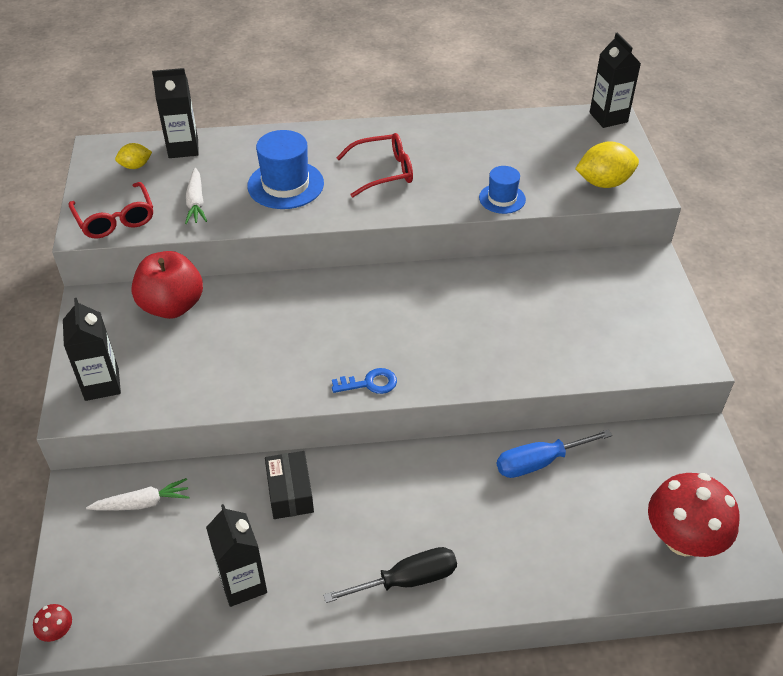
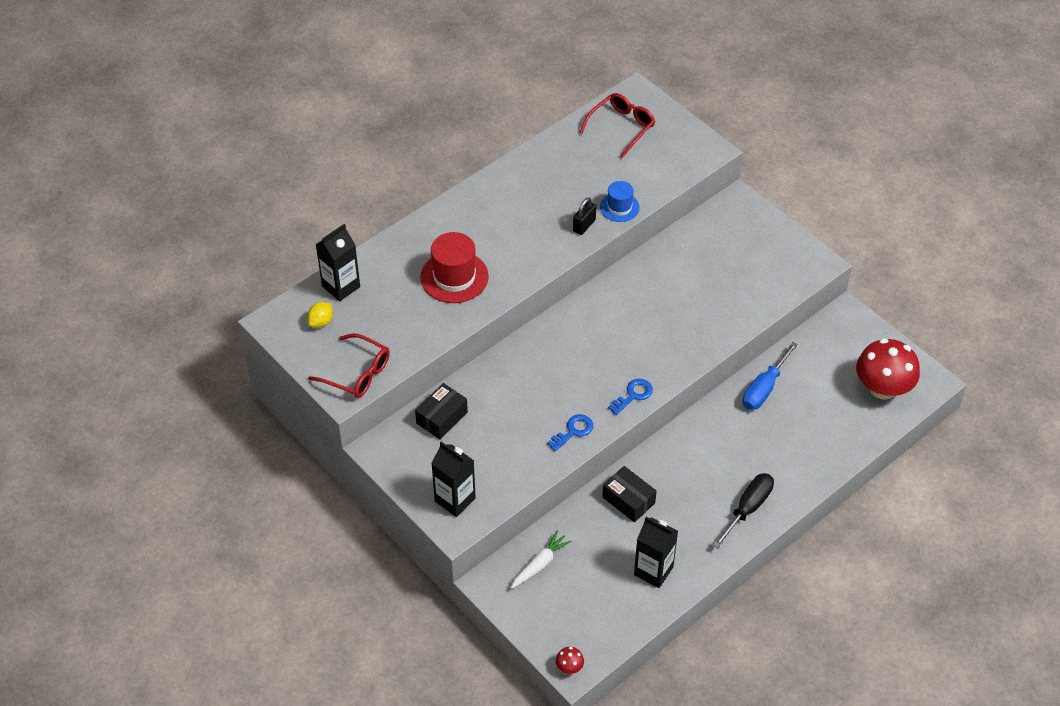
camera: 35 degrees left, 5 degrees up
(172, 306) = (442, 417): red apple -> black box
(196, 202) = (403, 327): white carrot -> none
(276, 384) = (573, 431): none -> blue key
(285, 185) = (454, 277): blue hat -> red hat
(383, 171) = (515, 228): red glasses -> red glasses (621, 127)
(451, 198) = (584, 225): none -> black padlock
(604, 183) = (677, 157): yellow lemon -> none
(608, 117) = (634, 95): black carton -> none

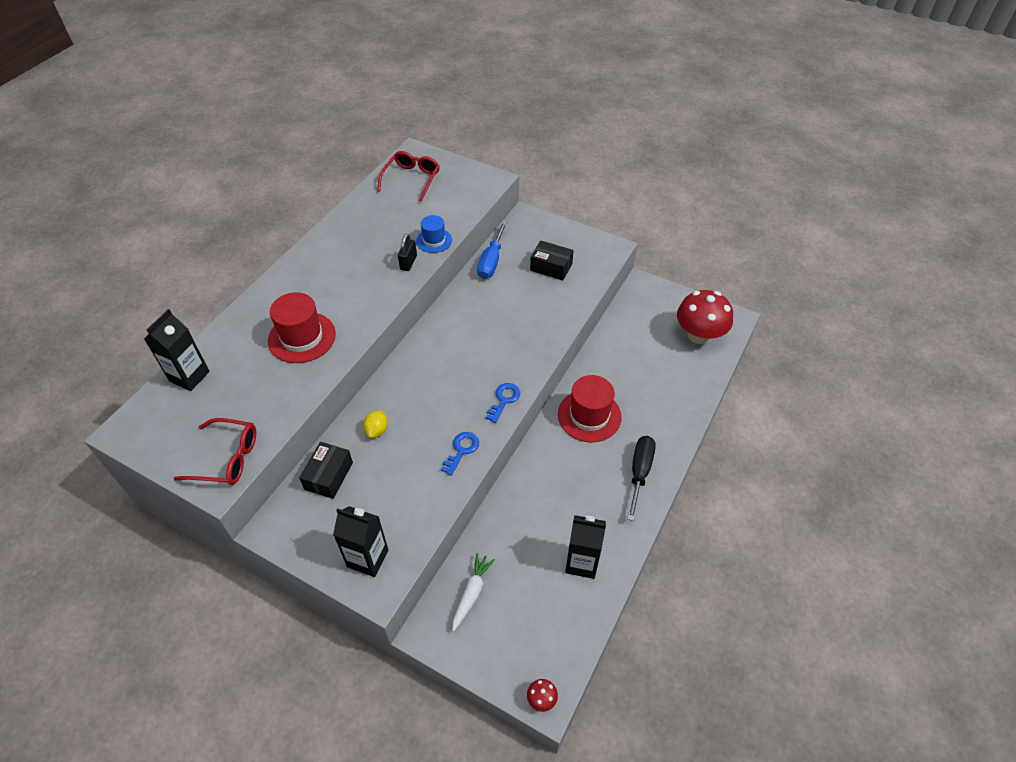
camera: 20 degrees left, 0 degrees up
(321, 322) = (176, 416): yellow lemon -> yellow lemon (377, 430)
(628, 500) = (531, 499): black box -> black box (551, 267)
(722, 438) = (589, 416): none -> red hat
(764, 388) = (605, 362): blue screwdriver -> blue screwdriver (491, 261)

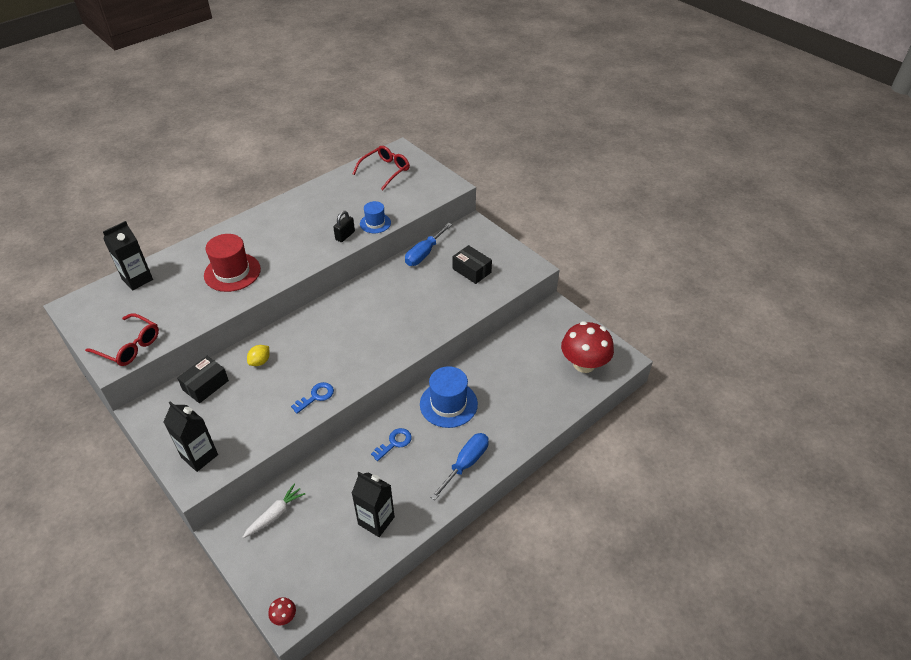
camera: 20 degrees right, 5 degrees down
(504, 400) = (372, 367): blue key -> blue key (394, 443)
(589, 416) = (448, 404): red hat -> blue hat
(639, 472) = (466, 464): black screwdriver -> blue screwdriver

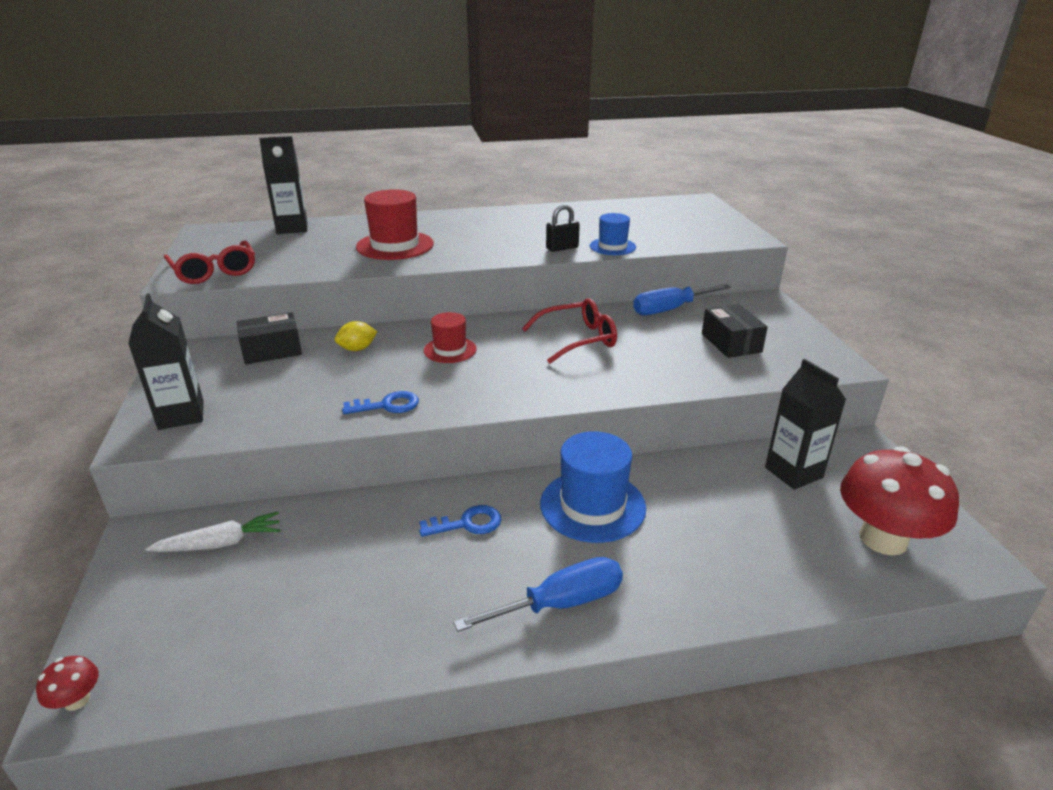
camera: 30 degrees right, 15 degrees down
(318, 339) = (450, 350): none -> red hat
(376, 520) = (346, 622): black carton -> black carton (793, 472)
(385, 171) = (666, 211): red glasses -> red glasses (578, 339)

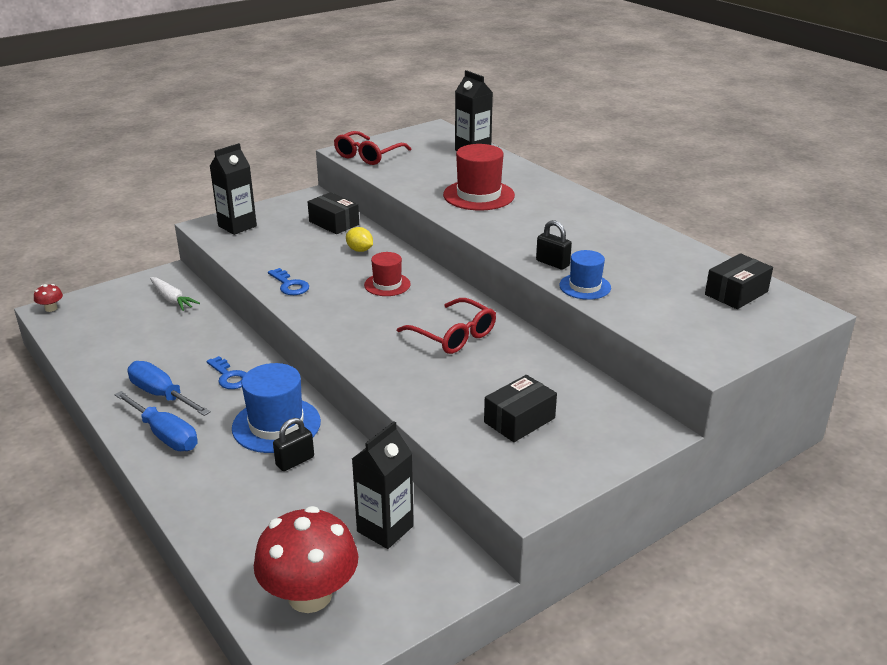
camera: 65 degrees right, 0 degrees up
(661, 210) = (736, 293): none -> black box
(666, 505) = (295, 461): none -> black padlock
(670, 309) = (564, 372): blue screwdriver -> blue screwdriver (161, 395)

